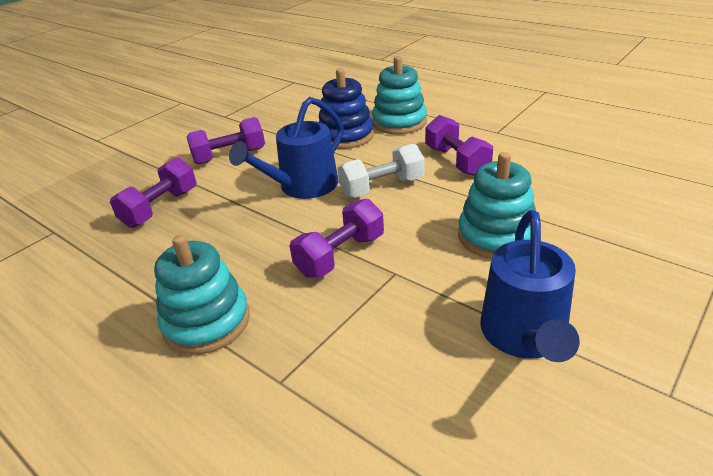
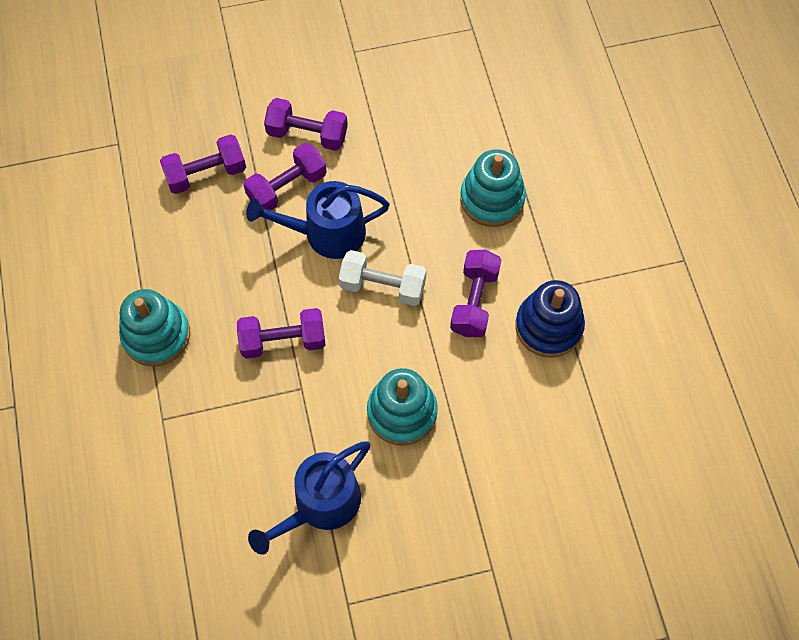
camera: 35 degrees right, 30 degrees up
(242, 183) = (287, 187): none -> purple dumbbell
(346, 136) = (426, 183): blue stacking toy -> blue stacking toy (548, 326)

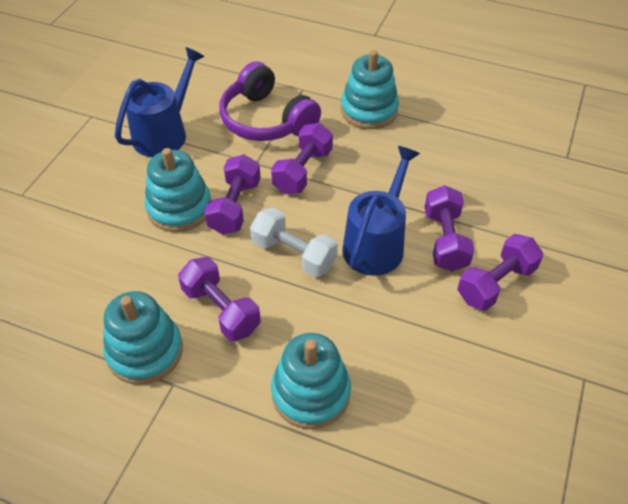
camera: 125 degrees right, 15 degrees down
(206, 174) = (498, 195): purple dumbbell -> purple dumbbell (235, 207)
(234, 421) = (266, 120): none -> purple headphones
(320, 504) = (164, 133): blue watering can -> blue watering can turned 45 degrees clockwise
(383, 286) = (294, 254): white dumbbell -> white dumbbell turned 75 degrees clockwise
(548, 326) = (145, 351): blue stacking toy -> turquoise stacking toy

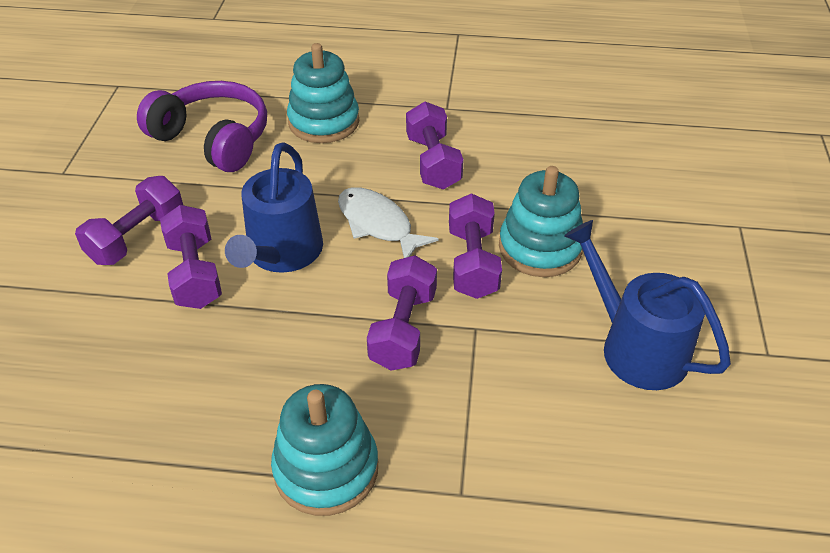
camera: 165 degrees right, 5 degrees down
(145, 351) = (486, 122): turquoise stacking toy -> none
(164, 133) = (635, 347): blue watering can -> blue watering can turned 120 degrees clockwise
(221, 310) = (433, 162): purple dumbbell -> purple dumbbell turned 45 degrees clockwise
(266, 120) = (495, 407): purple headphones -> purple headphones (213, 139)
(294, 254) = (378, 224): white dumbbell -> white fish

